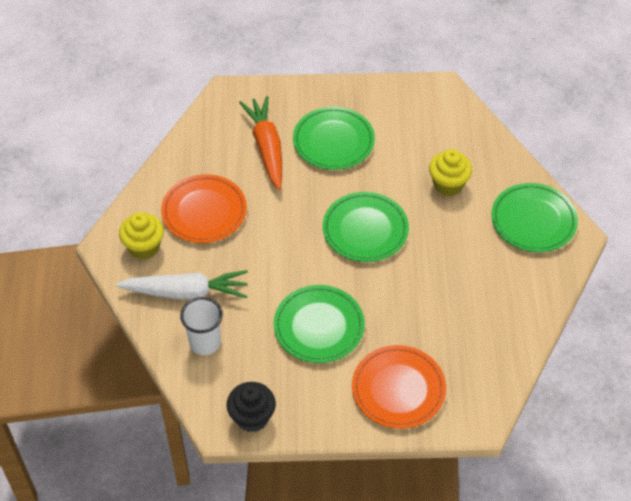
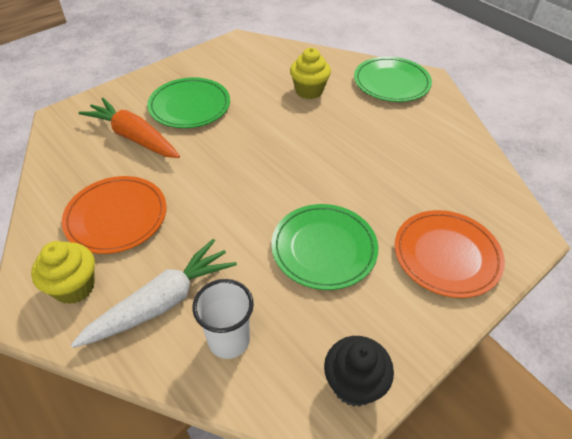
camera: 40 degrees left, 5 degrees down
(365, 229) = (281, 151): green plate -> none

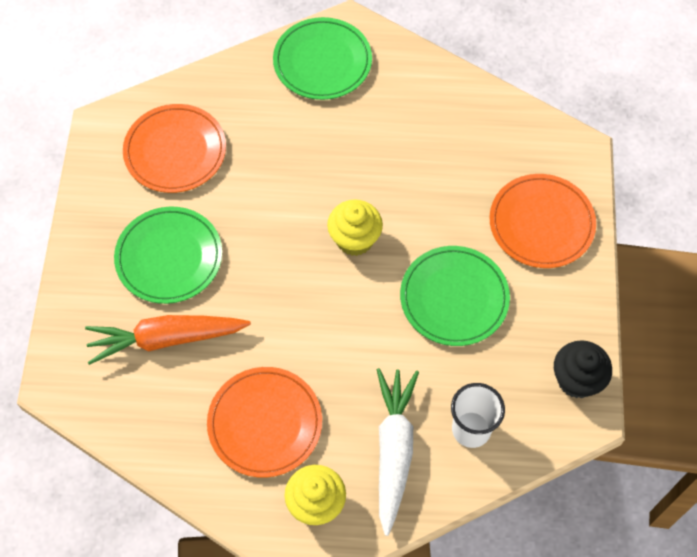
camera: 45 degrees left, 15 degrees up
(258, 69) = (175, 151): none -> orange plate
(309, 91) = (259, 139): yellow cupcake -> yellow cupcake (354, 239)

